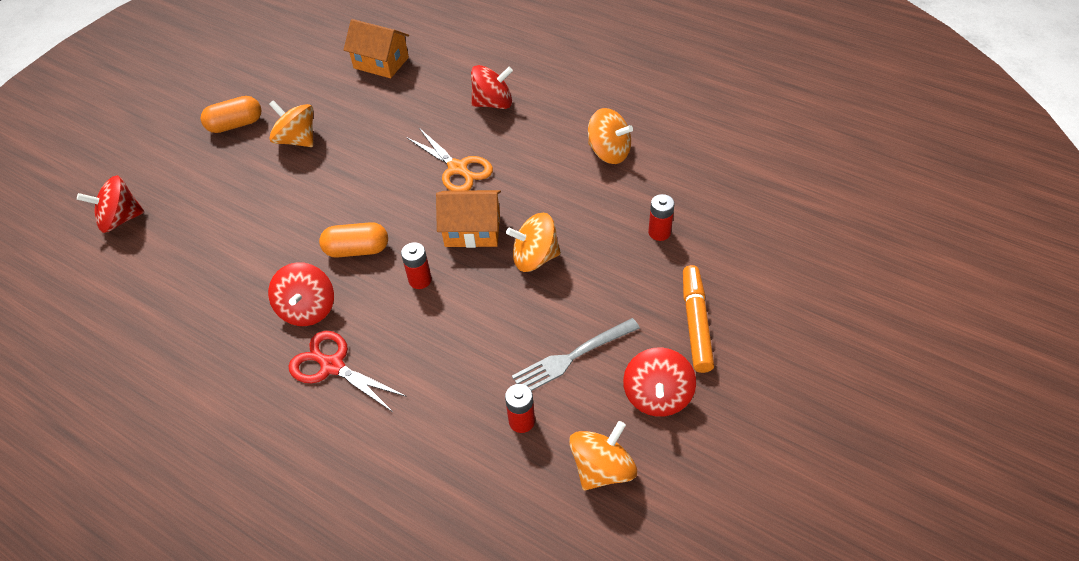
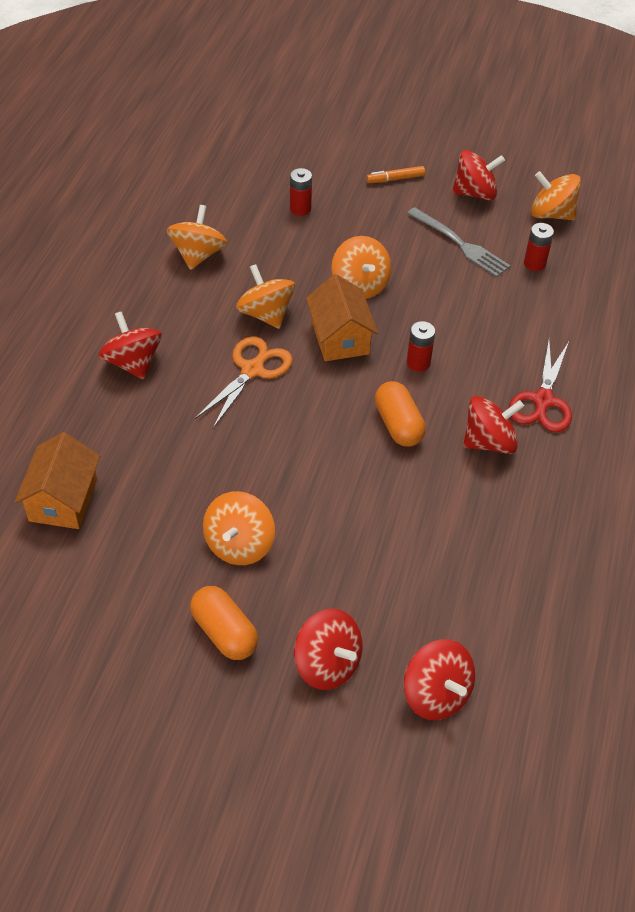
camera: 110 degrees left, 0 degrees up
(180, 169) = (327, 664): none -> red spinning top
(519, 186) = (266, 314): none -> orange spinning top
(695, 323) = (395, 179): orange marker -> orange marker, size x0.58

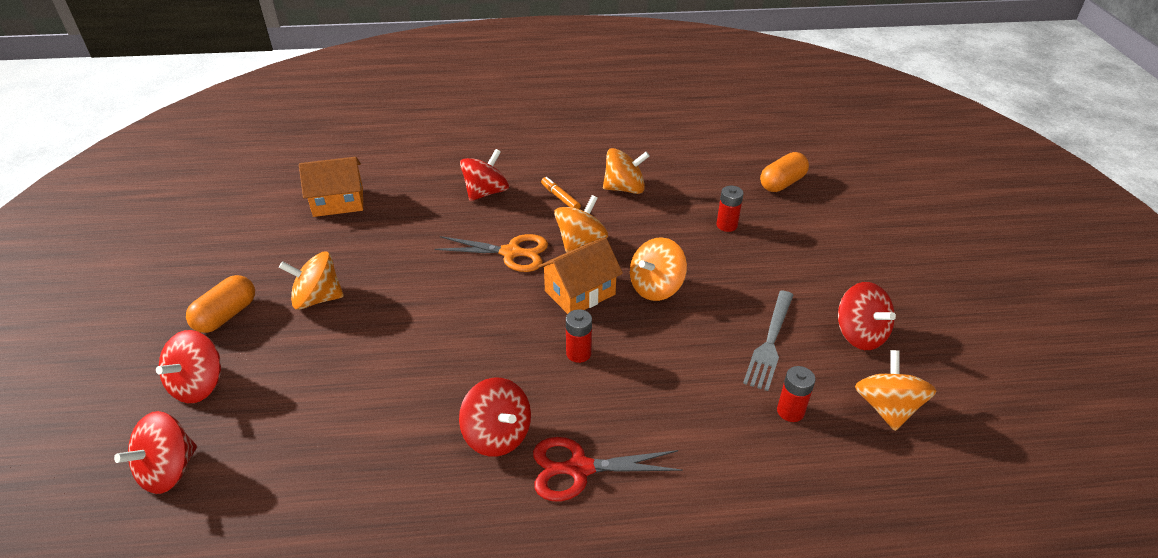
camera: 70 degrees right, 10 degrees down
(395, 179) = (824, 272): orange marker -> orange marker (560, 198)
(398, 425) = (490, 360): orange capsule -> orange capsule (782, 183)

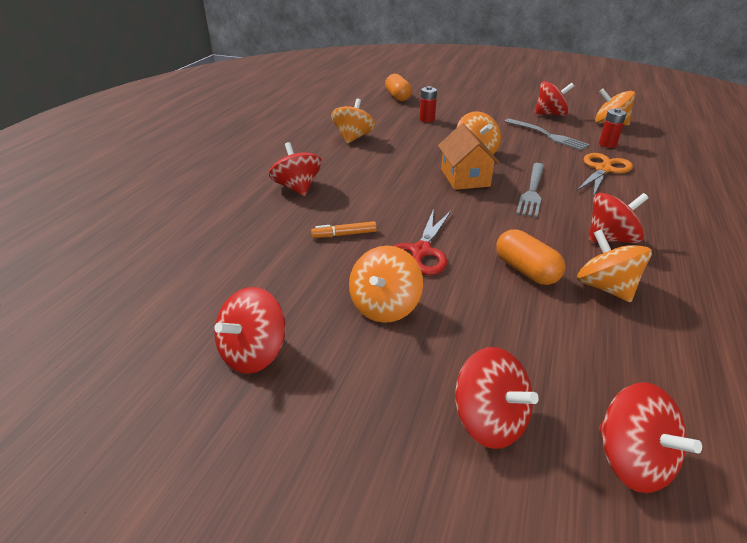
camera: 65 degrees left, 5 degrees down
(226, 315) = (368, 384): orange capsule -> orange capsule (526, 270)
(247, 254) = (254, 353): none -> red spinning top
(338, 202) = (219, 269): orange house -> none
(511, 253) = (395, 193): orange scissors -> orange scissors (603, 169)
(560, 198) = (340, 161): orange marker -> orange marker (344, 234)
(578, 353) = (532, 191): red battery -> grey fork
(579, 469) = (648, 215): red scissors -> red scissors (420, 252)
(581, 242) = (404, 165): orange spinning top -> orange spinning top (605, 287)

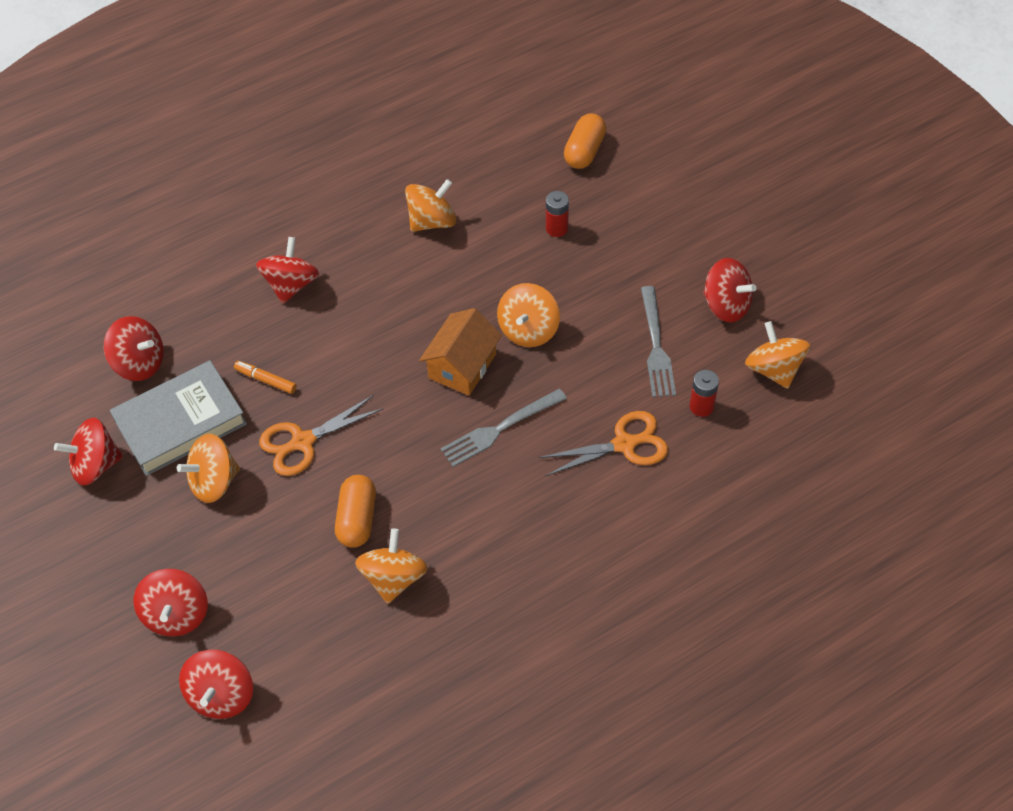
camera: 40 degrees right, 20 degrees up
(304, 286) = (180, 422): none -> grey book
(420, 252) = (302, 442): red scissors -> orange scissors
(610, 239) = (478, 536): red spinning top -> red spinning top (140, 363)

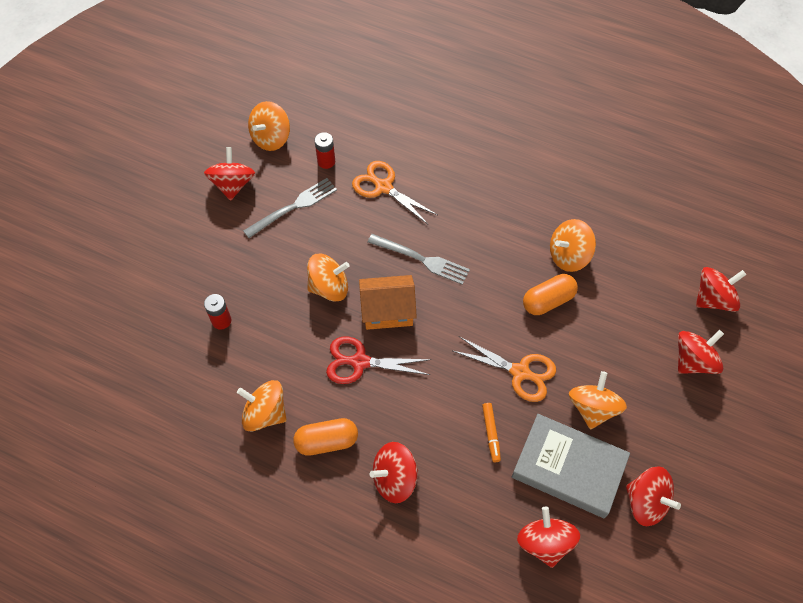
camera: 125 degrees left, 5 degrees up
(214, 481) = (592, 408): orange spinning top -> orange spinning top turned 105 degrees counterclockwise
(425, 314) = (359, 362): none -> red scissors
(584, 151) = (126, 345): orange capsule -> orange capsule (327, 441)

